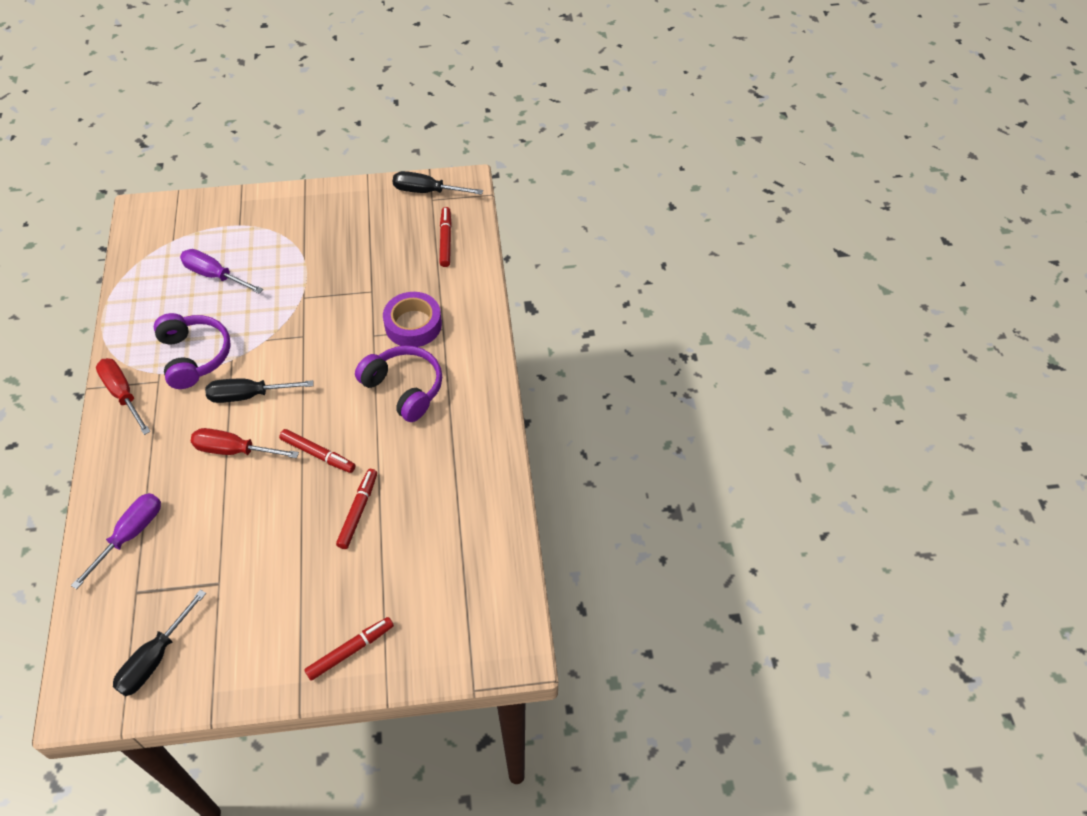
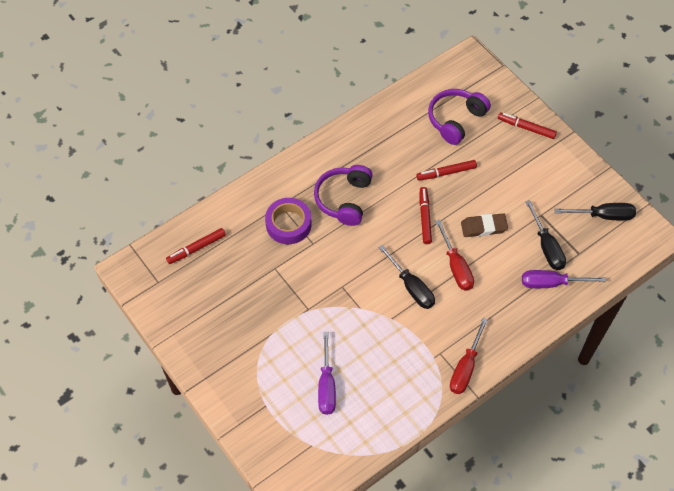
camera: 120 degrees left, 5 degrees up
(194, 356) = (405, 344): purple headphones -> purple headphones (455, 120)
(256, 508) = (483, 227): none -> brown eraser
(426, 191) = (151, 291): black screwdriver -> black screwdriver (547, 247)

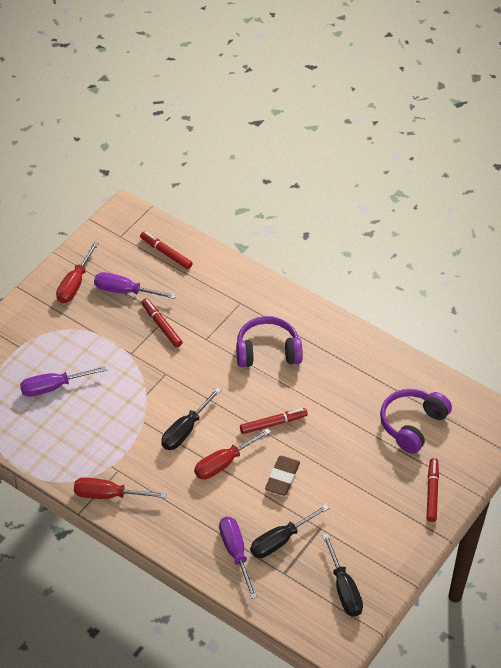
camera: 70 degrees right, 10 degrees down
(205, 337) = (74, 284): none -> red screwdriver
(230, 296) = (124, 291): none -> purple screwdriver
(288, 224) = (220, 314): purple tape -> none
(446, 173) = (338, 430): red marker -> red marker (161, 326)
(455, 120) = (412, 425): purple headphones -> purple headphones turned 75 degrees counterclockwise
(483, 227) = (282, 478): brown eraser -> brown eraser turned 45 degrees clockwise

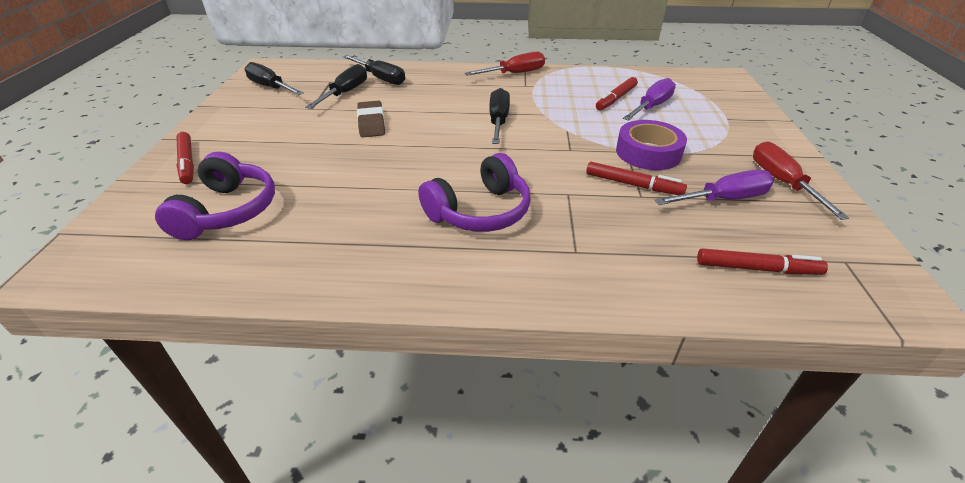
camera: 150 degrees right, 10 degrees down
(119, 344) = (648, 152): none -> purple tape
(223, 463) = (438, 114): red screwdriver -> none
(235, 552) = (381, 78): purple screwdriver -> black screwdriver
(273, 424) = (413, 153): red marker -> red marker (616, 98)

